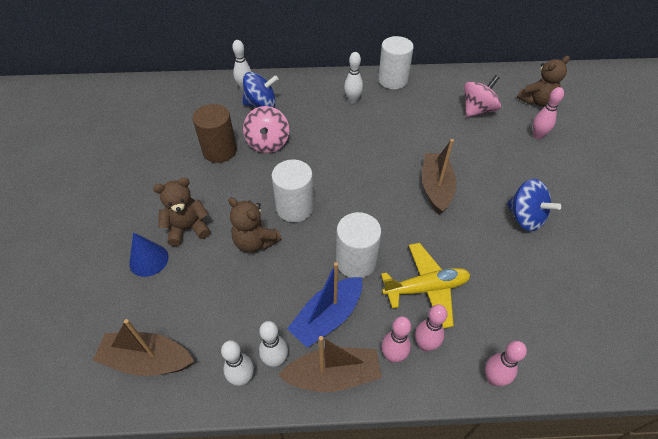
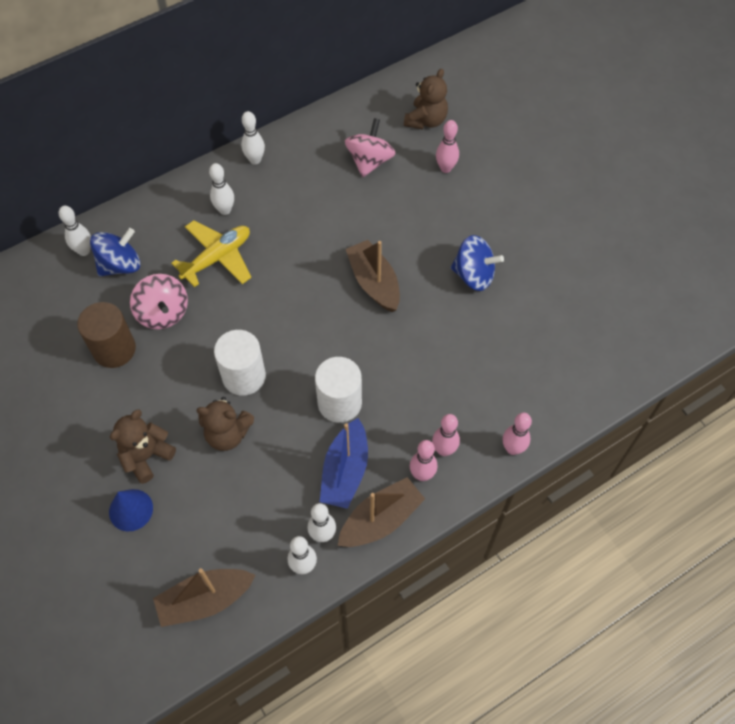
camera: 30 degrees left, 10 degrees up
(393, 80) = (255, 160): white cylinder -> white bowling pin
(426, 288) = (418, 396): yellow plane -> yellow plane (217, 258)

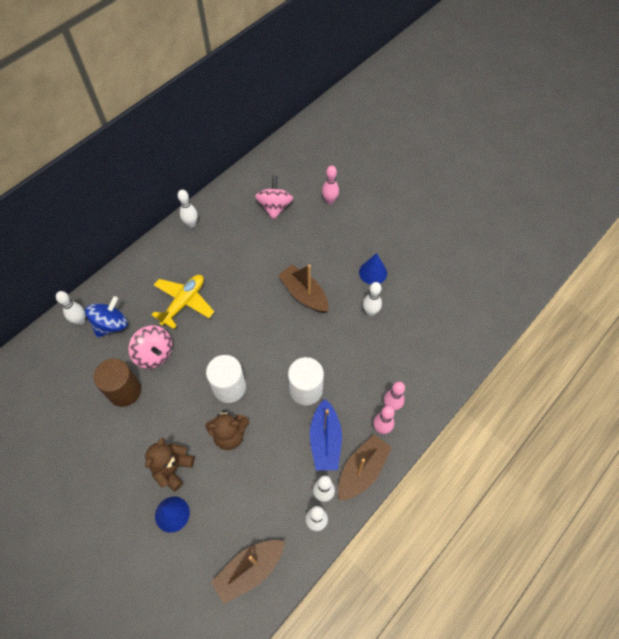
camera: 15 degrees left, 0 degrees up
(225, 210) = (179, 265): white bowling pin -> white bowling pin (370, 312)
(426, 120) = (306, 170): brown teddy bear -> none
(474, 275) = (373, 272): blue spinning top -> blue cone
(512, 448) = (439, 392): pink bowling pin -> none

